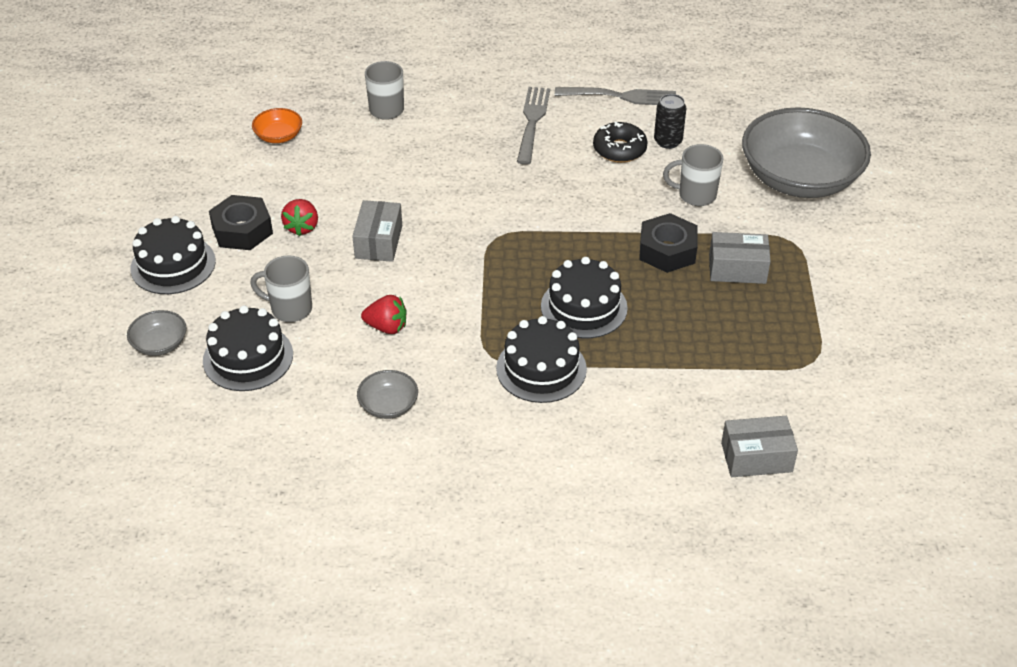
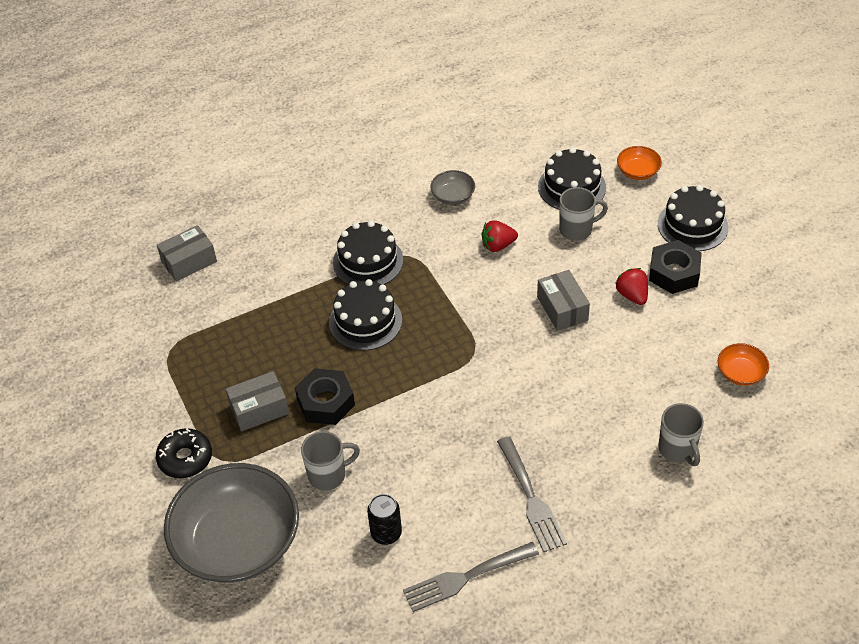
camera: 155 degrees right, 5 degrees up
(160, 344) = (638, 171): grey bowl -> orange bowl
(619, 149) = (427, 500): black donut -> black donut (185, 458)

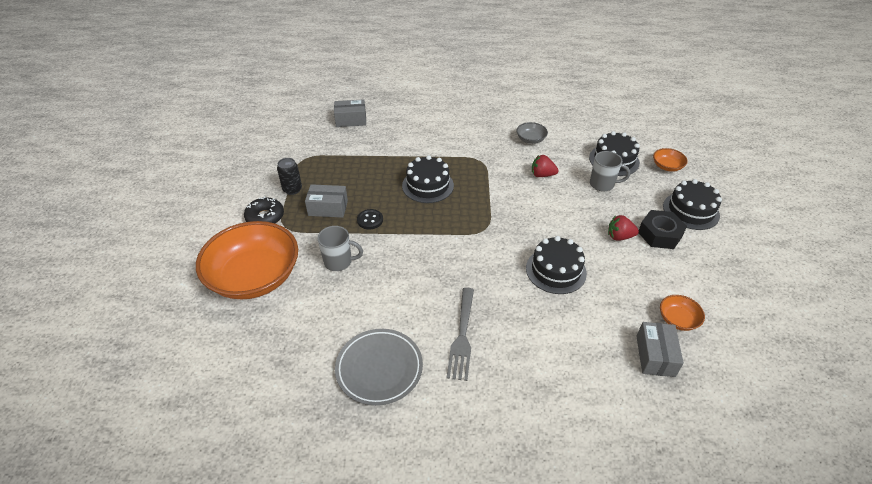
camera: 25 degrees right, 5 degrees down
(238, 542) = (254, 277): grey bowl -> orange bowl
(326, 402) = (370, 220): black nut -> black button
(368, 261) = (453, 155): black cake -> black cake (556, 270)
(386, 533) = (347, 314): black can -> black can (292, 189)
(466, 577) = (379, 368): grey fork -> grey plate
(562, 308) = (563, 226): grey box -> grey box (655, 356)
(632, 295) = (619, 236): red strawberry -> red strawberry turned 90 degrees counterclockwise
(678, 449) = (595, 352): grey mug -> none

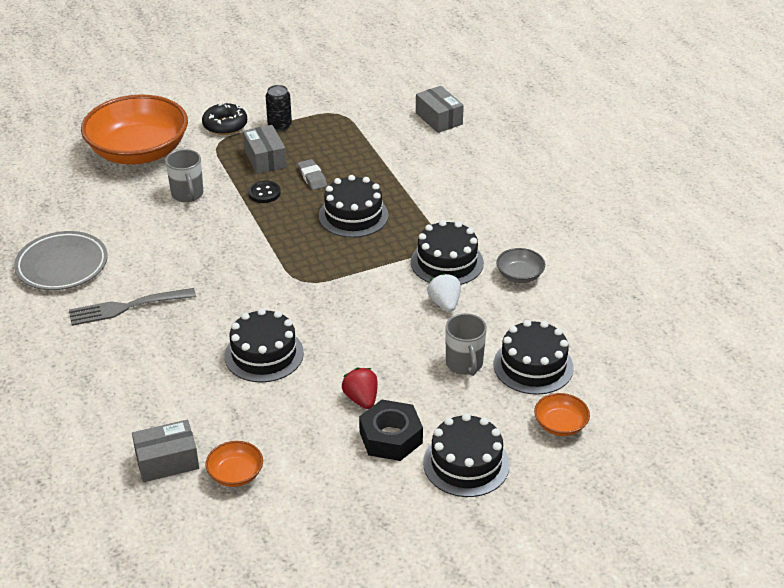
camera: 65 degrees right, 5 degrees down
(370, 192) = (312, 177): none -> grey eraser
(502, 162) = (447, 262): none -> black cake
(542, 175) = (444, 304): red strawberry -> white strawberry

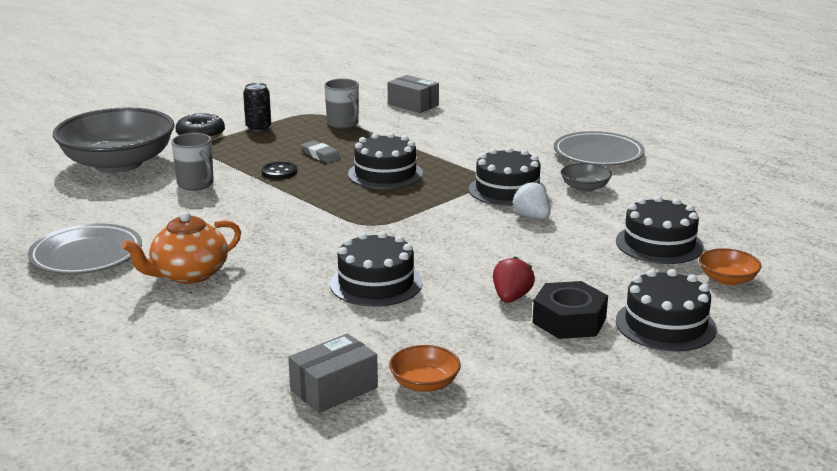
camera: 20 degrees left, 15 degrees down
(127, 307) = (189, 274): grey fork -> orange teapot
(138, 152) = (118, 163): orange bowl -> grey bowl
(265, 159) = (261, 150): grey box -> none
(361, 399) = (511, 298): red strawberry -> red strawberry turned 60 degrees clockwise
(464, 364) = (592, 254): grey mug -> grey mug (343, 124)
(565, 231) = (598, 154): none -> grey plate

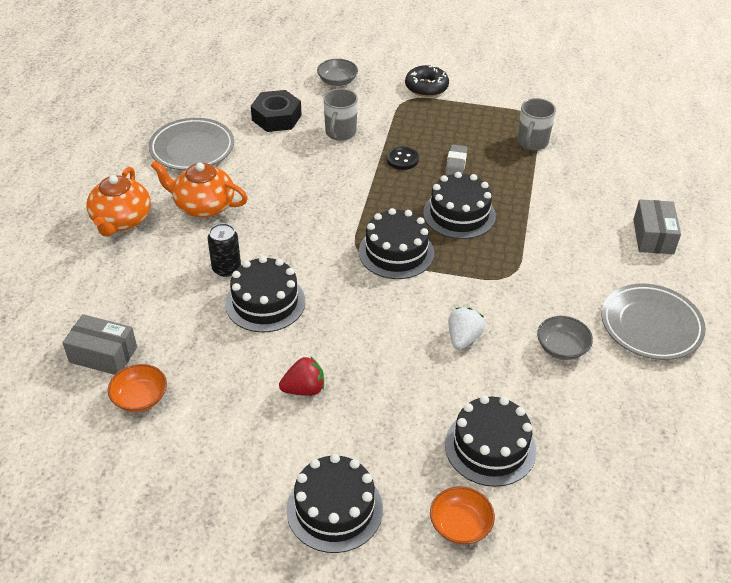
camera: 55 degrees right, 20 degrees up
(118, 163) = (337, 81): grey bowl -> grey bowl, size x0.41
(135, 324) = (121, 220): none -> orange teapot
(258, 128) = (471, 106): black can -> black can (226, 268)
(413, 105) = (623, 159): grey box -> grey box (653, 236)
(507, 190) = (503, 299): black cake -> black cake (396, 252)
(569, 320) = (293, 441): black nut -> black nut (276, 117)

